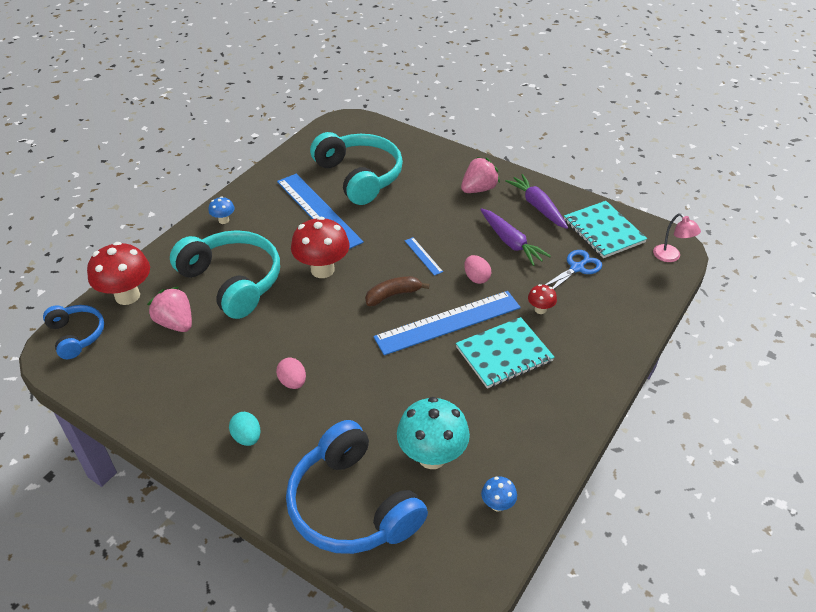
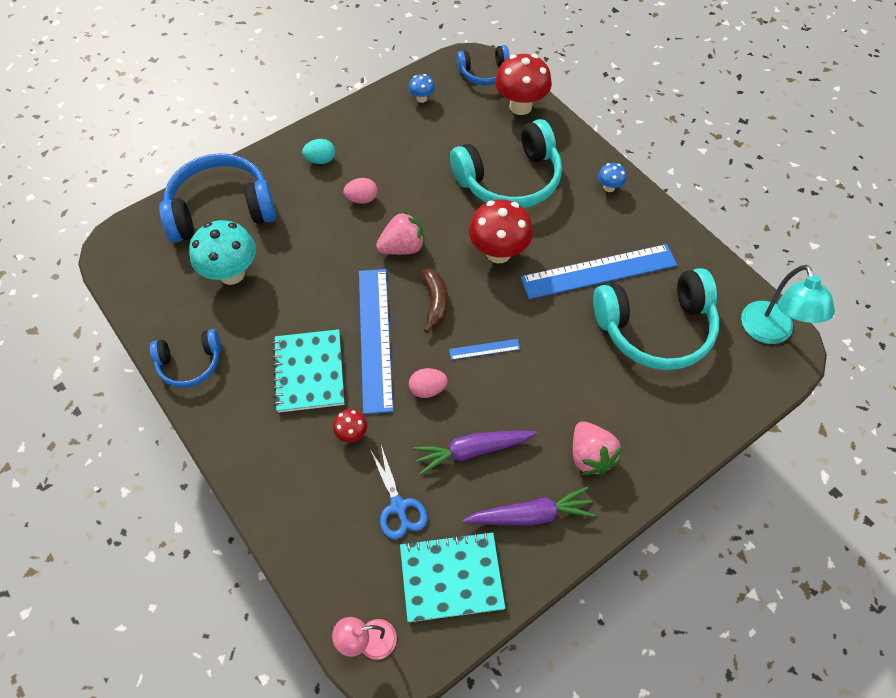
camera: 110 degrees right, 15 degrees up
(176, 323) = (471, 134): pink strawberry -> pink strawberry (402, 247)
(338, 129) = (770, 332): none -> turquoise lamp
(497, 504) = (161, 303): blue mushroom -> blue mushroom (422, 98)
(547, 445) = (190, 363): none -> blue headphones

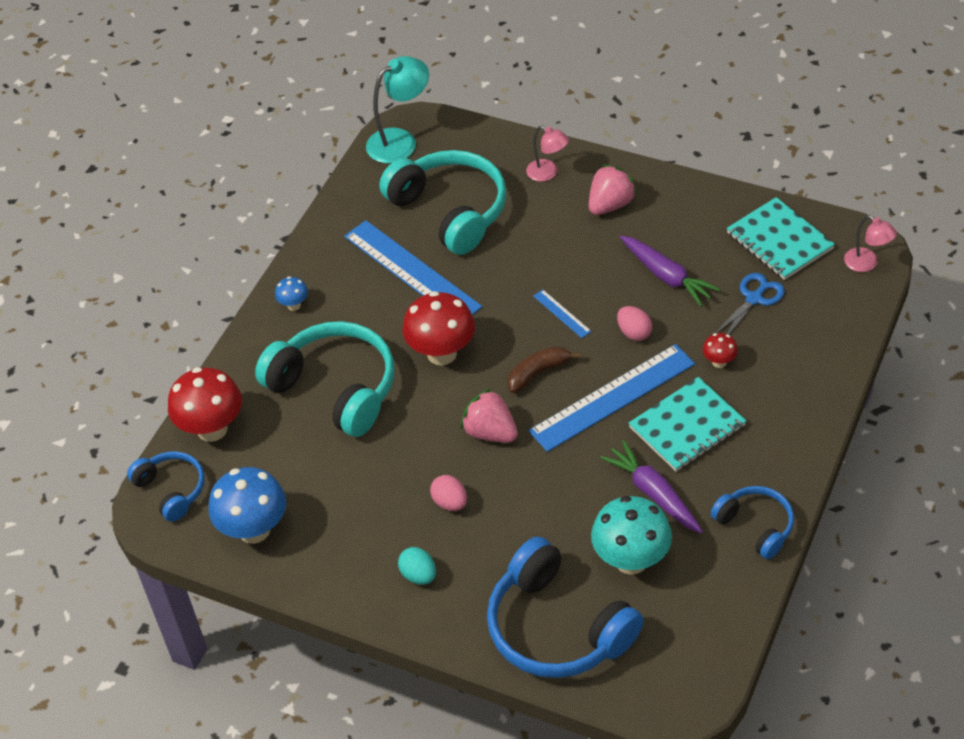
camera: 115 degrees left, 10 degrees down
(422, 98) = (254, 530): blue mushroom -> blue mushroom, size x2.10
(530, 514) = (690, 218): purple carrot -> purple carrot (653, 493)
(662, 426) = (548, 173): none -> pink lamp

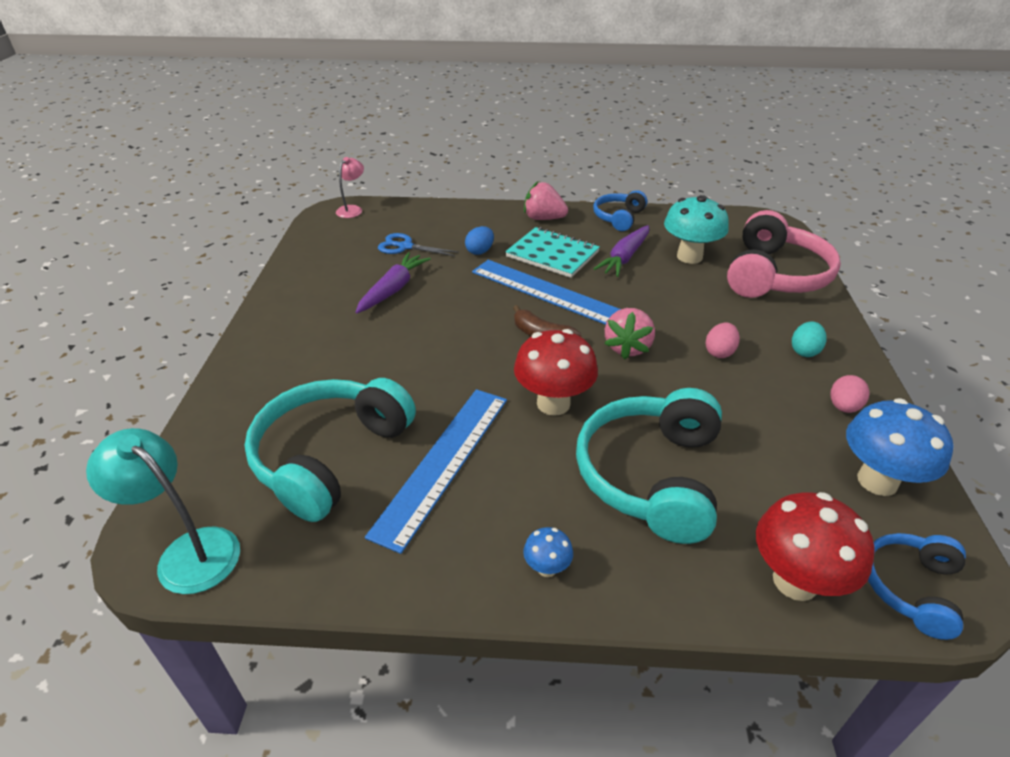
camera: 115 degrees left, 10 degrees down
(548, 173) = (255, 390): pink lamp -> none
(557, 628) = (774, 275): blue headphones -> pink headphones
(562, 313) = (462, 337): blue ruler -> none
(610, 205) = (303, 337): pink strawberry -> pink strawberry (543, 219)
(634, 333) = (468, 294): pink egg -> pink egg (843, 407)
(719, 362) = (480, 251): red mushroom -> blue egg
(779, 241) = (335, 245): turquoise notebook -> none

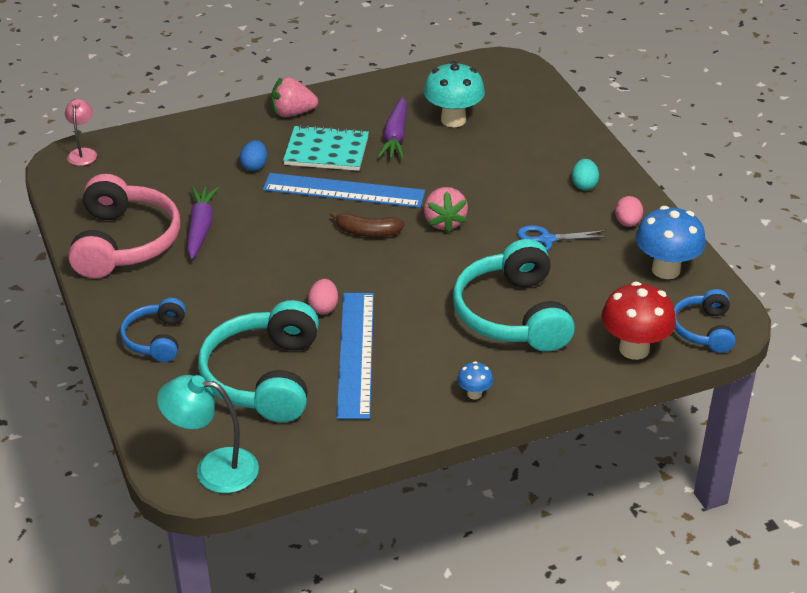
camera: 25 degrees left, 0 degrees up
(405, 247) = (175, 181): blue scissors -> blue scissors (546, 240)
(553, 403) = (411, 285): red mushroom -> none
(618, 218) = (365, 93): blue headphones -> blue headphones (156, 339)
(719, 352) = (519, 205): pink egg -> pink egg (323, 307)
(774, 275) = (535, 120): pink headphones -> pink headphones (125, 242)

